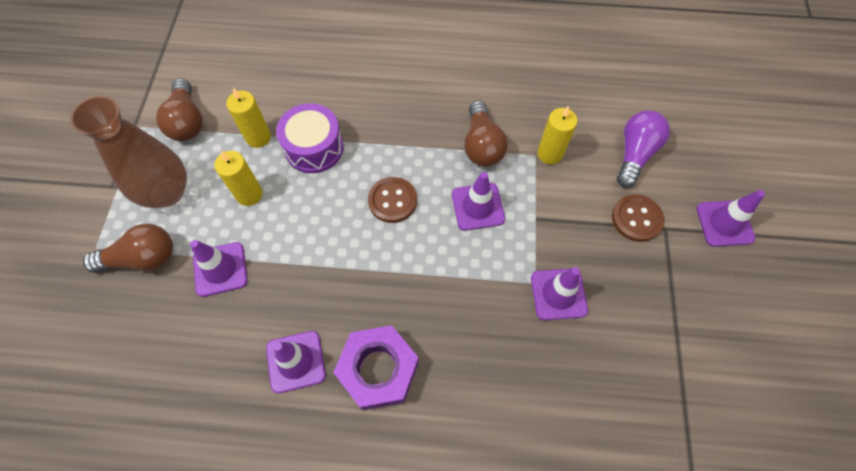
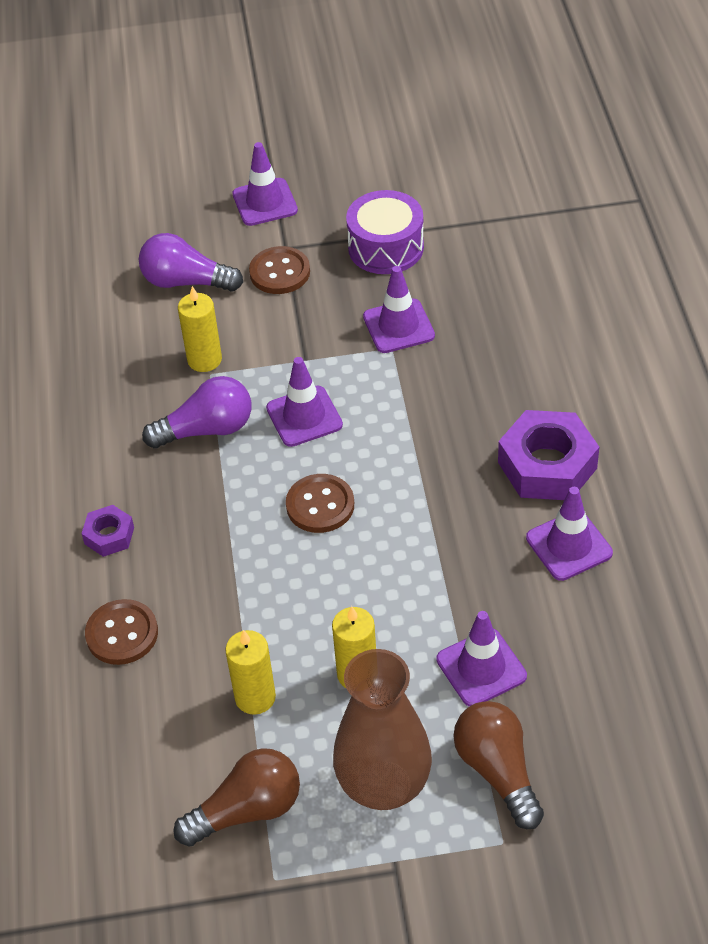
camera: 100 degrees left, 15 degrees down
(314, 148) = (257, 619): purple drum -> purple drum (386, 247)
(332, 79) = (122, 634): none -> brown button
(408, 81) = (109, 535): none -> purple nut
(482, 145) = (207, 429): brown light bulb -> purple light bulb

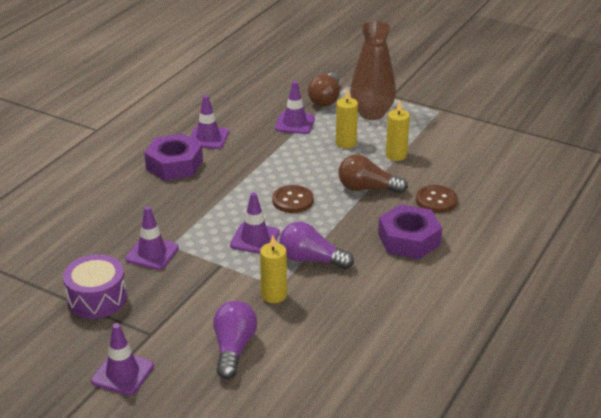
camera: 145 degrees left, 15 degrees down
(109, 535) = (409, 239): purple nut -> purple nut, size x1.93
(186, 282) = (233, 348): purple light bulb -> purple light bulb turned 135 degrees counterclockwise
(247, 810) = (432, 129): brown light bulb -> brown light bulb (367, 188)
(279, 272) = (173, 320): brown button -> none

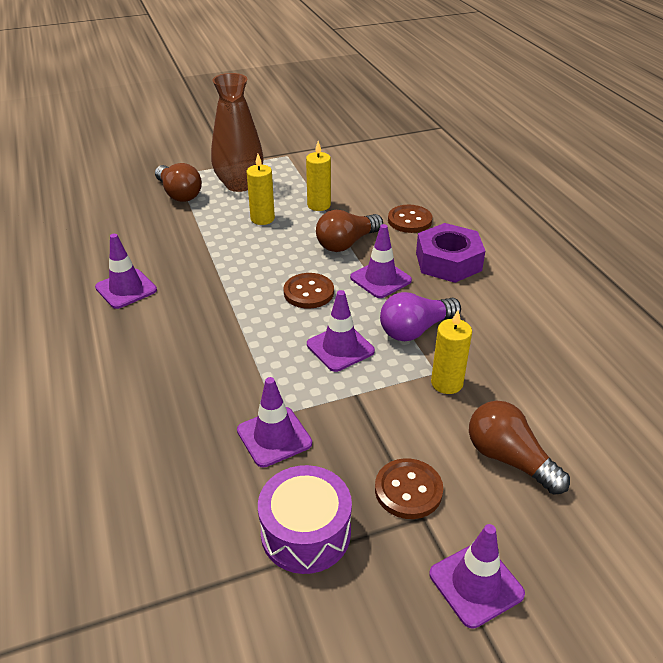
camera: 50 degrees left, 5 degrees up
(165, 320) = (408, 490): none -> brown button
(174, 164) = (136, 335): purple nut -> none
(233, 348) = (509, 459): purple light bulb -> brown light bulb
(295, 123) = (188, 228): purple traffic cone -> purple traffic cone (380, 279)

